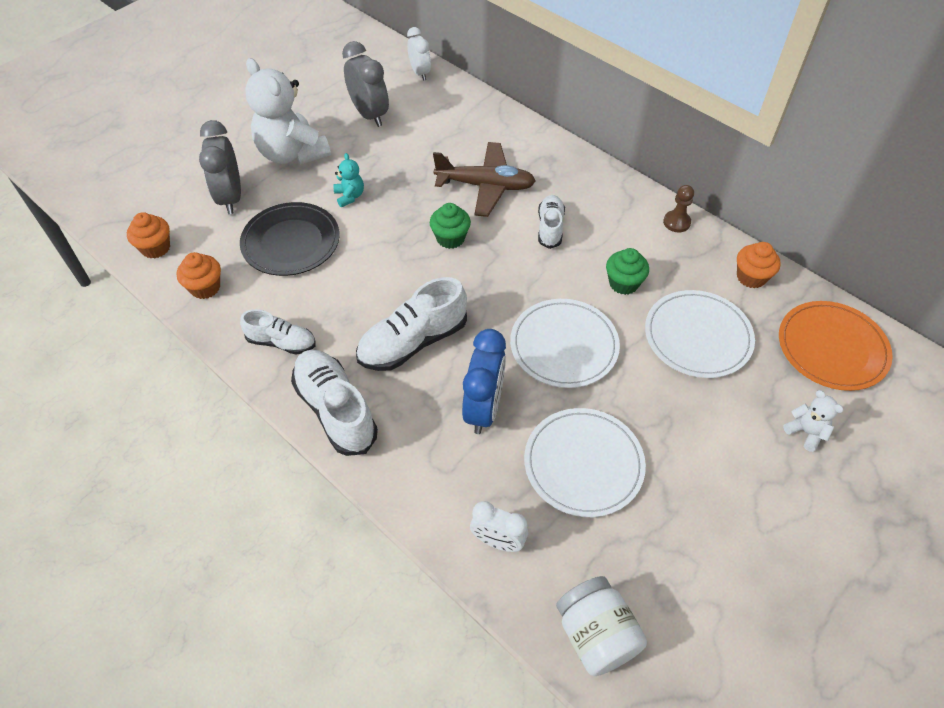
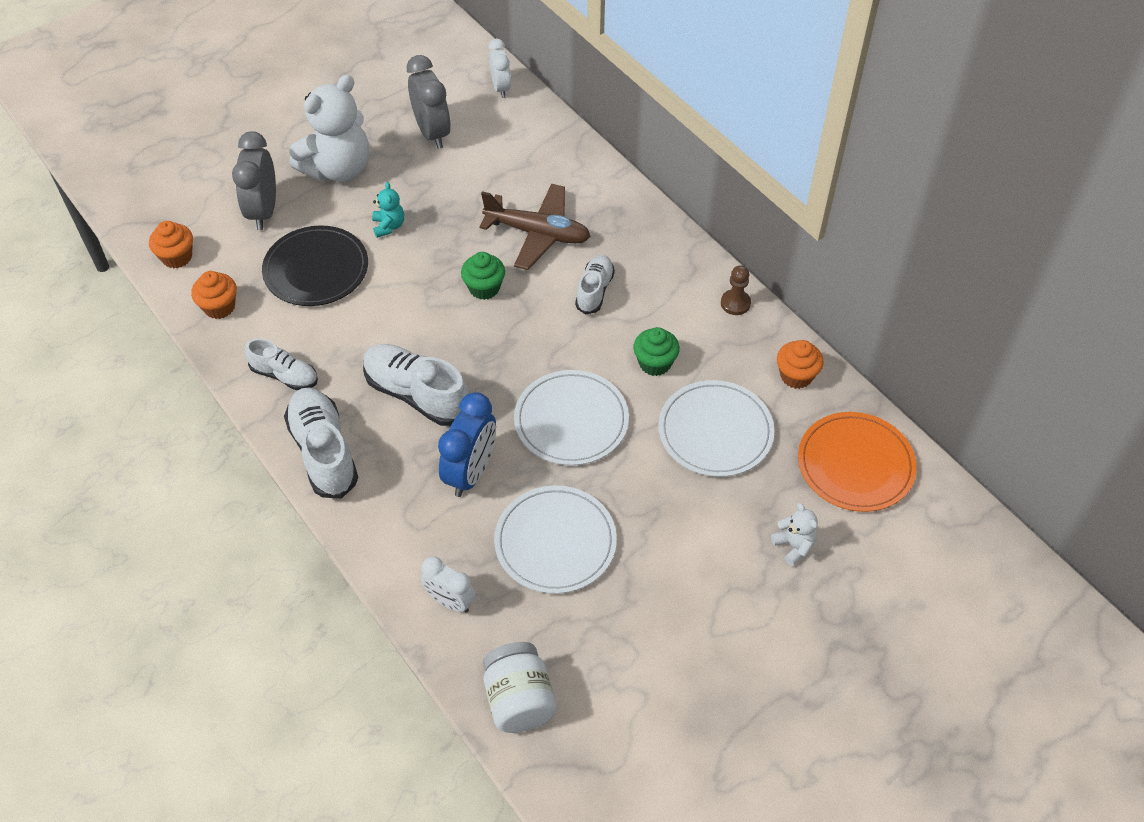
camera: 10 degrees right, 0 degrees up
(292, 154) = (338, 169): white teddy bear -> white teddy bear turned 105 degrees counterclockwise
(413, 342) = (417, 394): white shoe -> white shoe turned 60 degrees clockwise

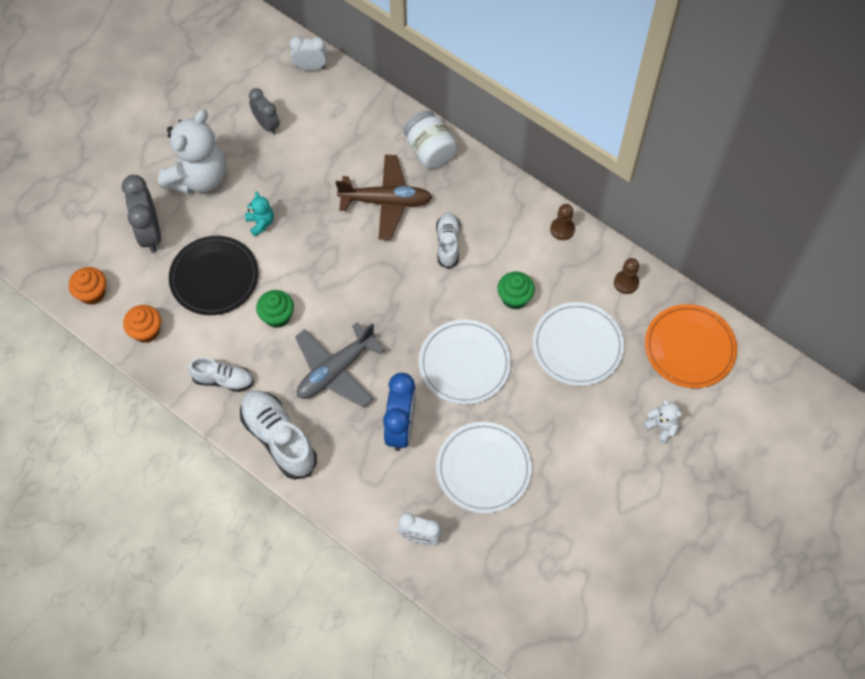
camera: 15 degrees left, 10 degrees up
(417, 394) = (336, 370): white shoe -> grey plane
(432, 133) = (267, 124): grey clock -> grey clock, size x0.64
(484, 288) = (358, 262): green cupcake -> green cupcake (277, 316)
(500, 88) = (310, 67): white clock -> white clock turned 60 degrees counterclockwise
(519, 700) = (496, 601): white jar -> white jar (430, 151)
(796, 376) = (626, 283): orange cupcake -> brown pawn

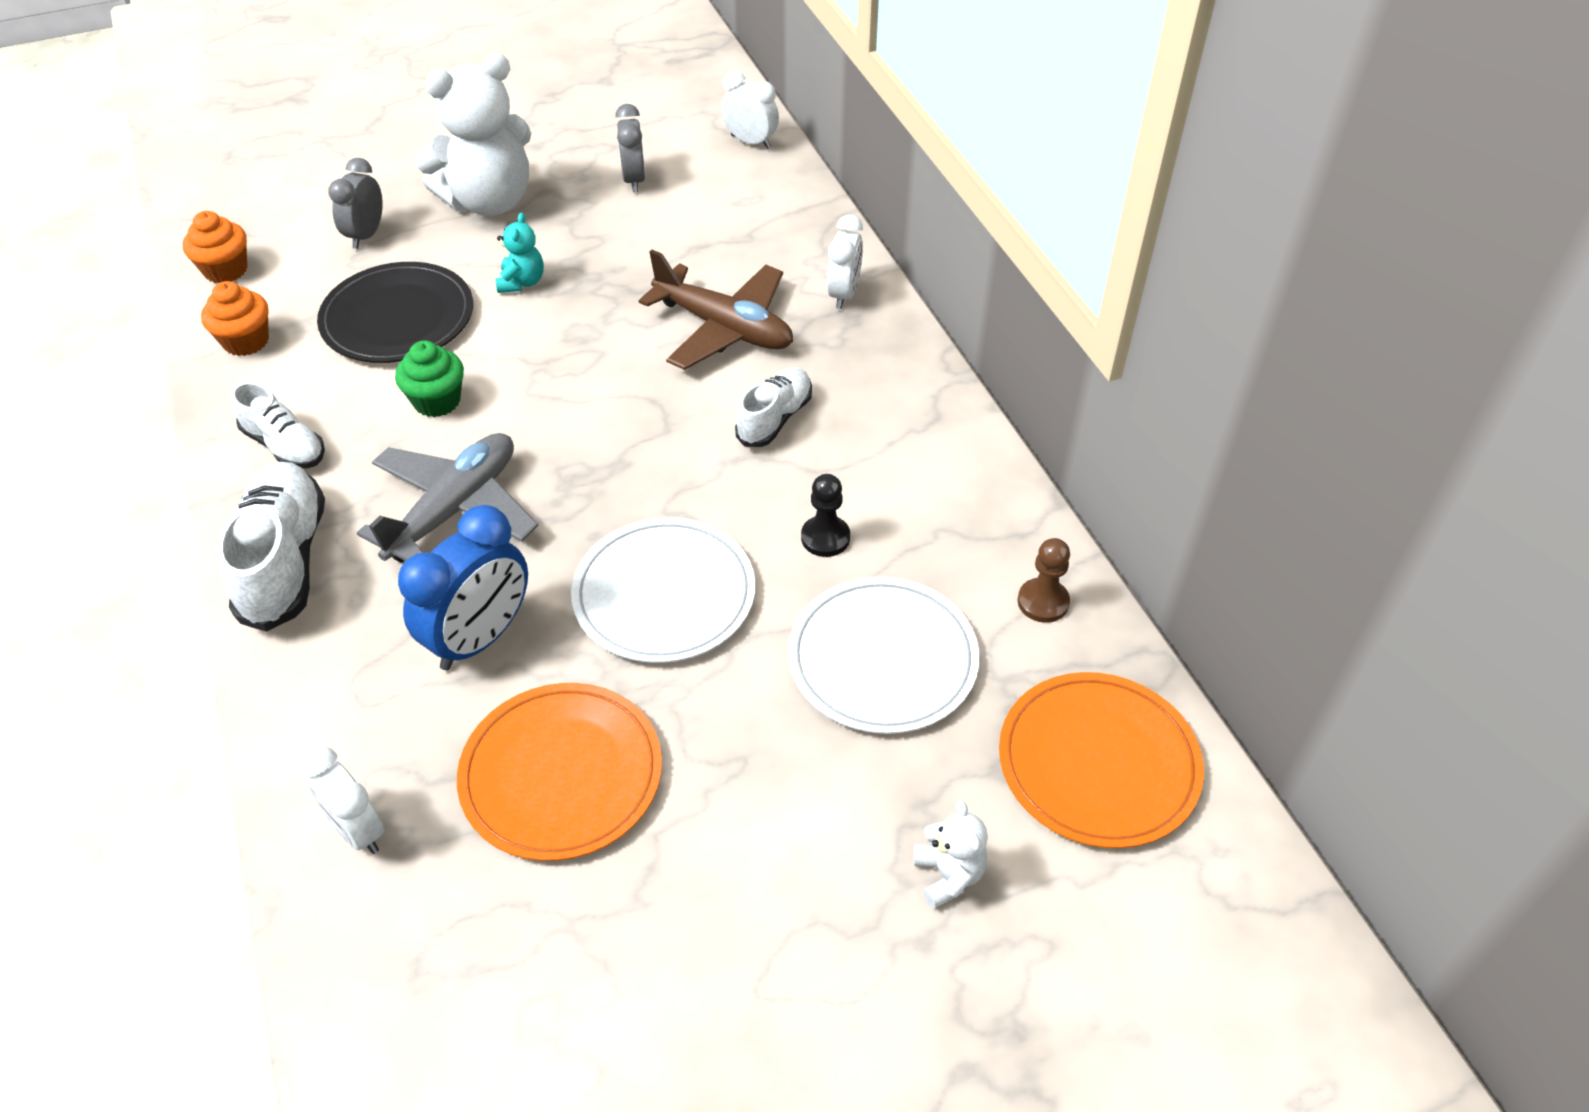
camera: 30 degrees right, 15 degrees down
(150, 233) = (366, 235): grey clock -> grey clock, size x0.64
(336, 370) = (454, 509): grey plane -> grey plane turned 135 degrees clockwise
(430, 151) = (844, 294): white jar -> white clock
(483, 468) = (561, 774): white plate -> orange plate
(514, 298) = (825, 538): green cupcake -> black pawn
(562, 229) = (982, 477): brown pawn -> none

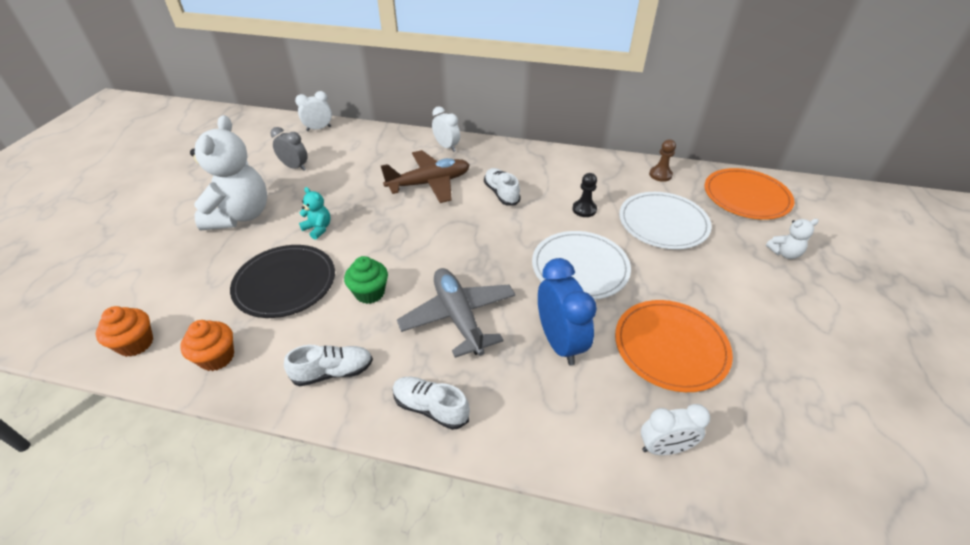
camera: 55 degrees left, 5 degrees down
(284, 561) = (430, 408): white shoe -> white shoe, size x0.61
(366, 235) = (198, 270): grey clock -> none
(948, 875) = (784, 253): white teddy bear -> white teddy bear turned 150 degrees clockwise

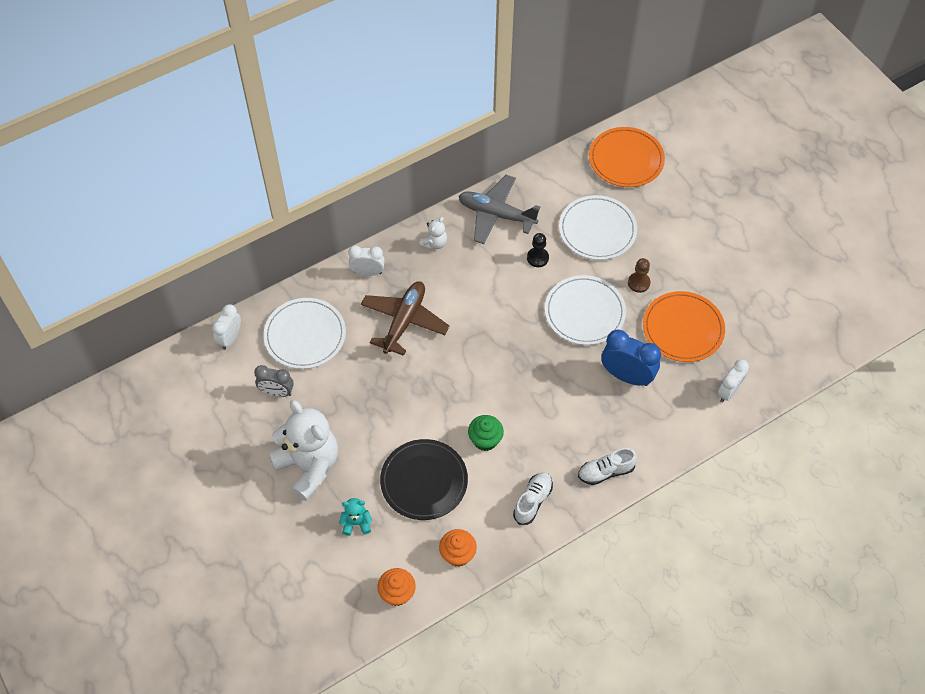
camera: 45 degrees left, 15 degrees up
(295, 167) = (277, 392): grey clock -> grey clock turned 150 degrees counterclockwise
(318, 229) = (382, 427): turquoise teddy bear -> turquoise teddy bear (356, 523)
(359, 152) = (305, 335): none -> white plate
(458, 317) = (556, 409): grey plane -> grey plane (496, 214)
(501, 193) = (467, 288): white shoe -> none
(660, 175) = (554, 179): brown pawn -> brown pawn (638, 283)
(784, 253) = (686, 200): white teddy bear -> white teddy bear (434, 243)

